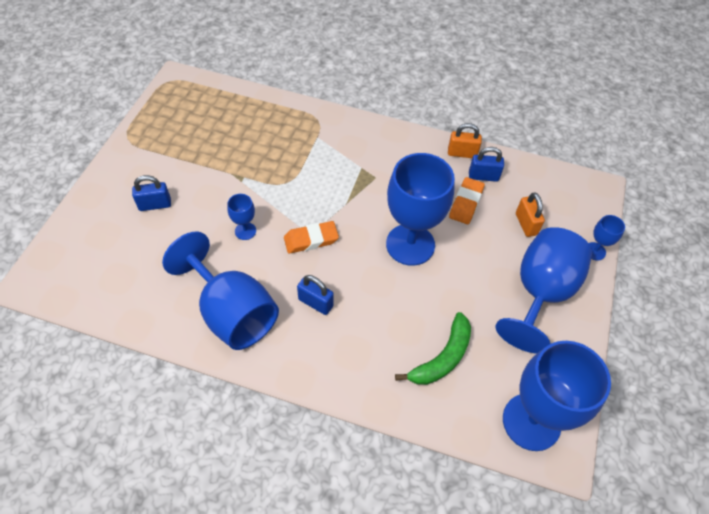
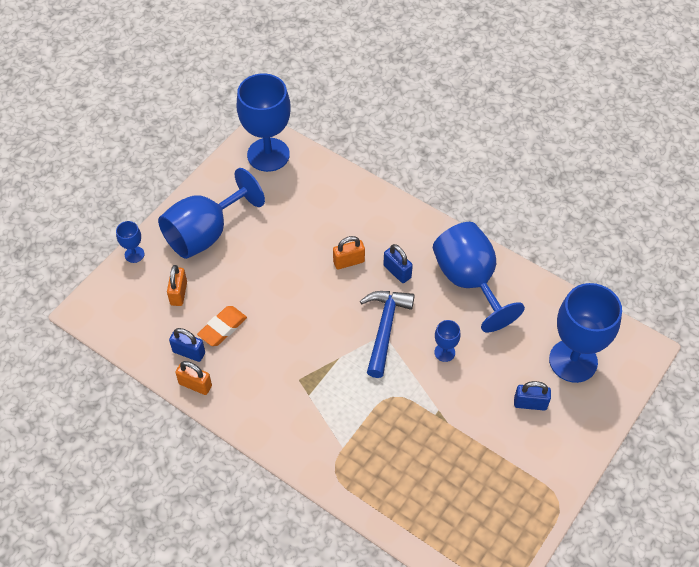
camera: 160 degrees left, 0 degrees up
(311, 240) = (385, 328): orange eraser -> blue hammer
(372, 300) = (348, 261): none -> orange padlock
(410, 244) = (295, 301): blue goblet -> blue goblet (573, 361)
(442, 357) = (311, 207): green banana -> none

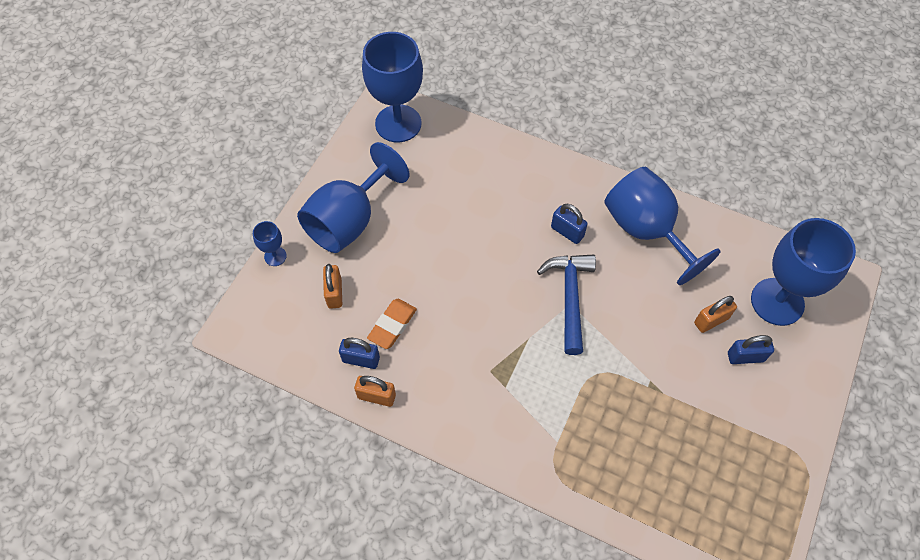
camera: 10 degrees left, 5 degrees up
(348, 261) = (512, 229): orange padlock -> orange padlock (711, 321)
(444, 352) = (640, 314): blue goblet -> none

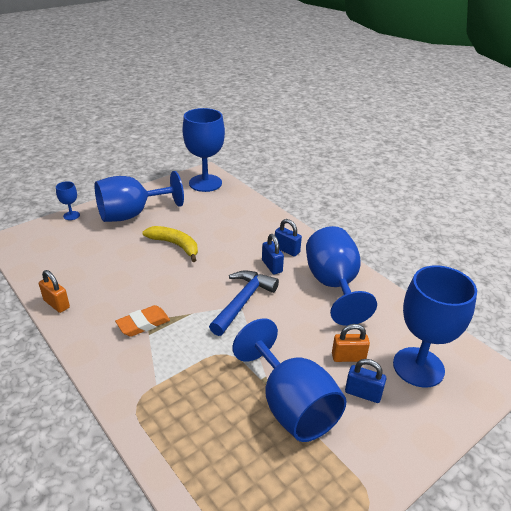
camera: 25 degrees right, 25 degrees down
(334, 293) = (87, 243): orange padlock -> none
(361, 359) = (67, 281): blue padlock -> blue padlock (287, 250)
(392, 325) = (106, 271): orange eraser -> orange eraser (143, 324)
(439, 248) = (175, 245): none -> yellow banana
(692, 402) = (291, 405): none -> blue goblet

